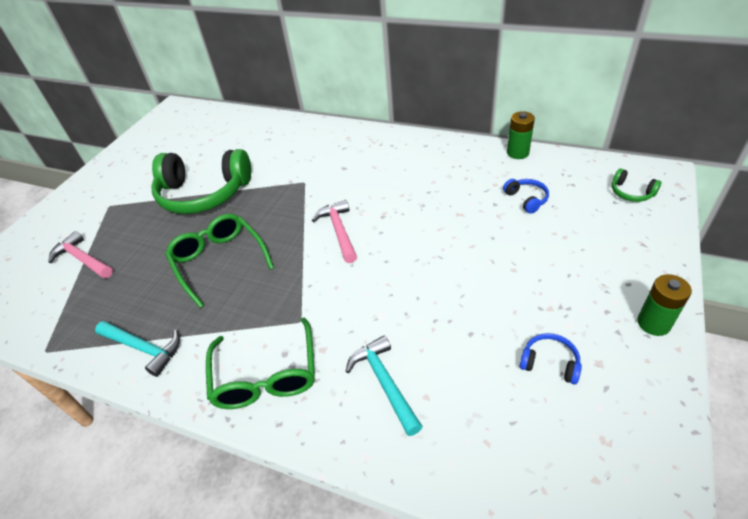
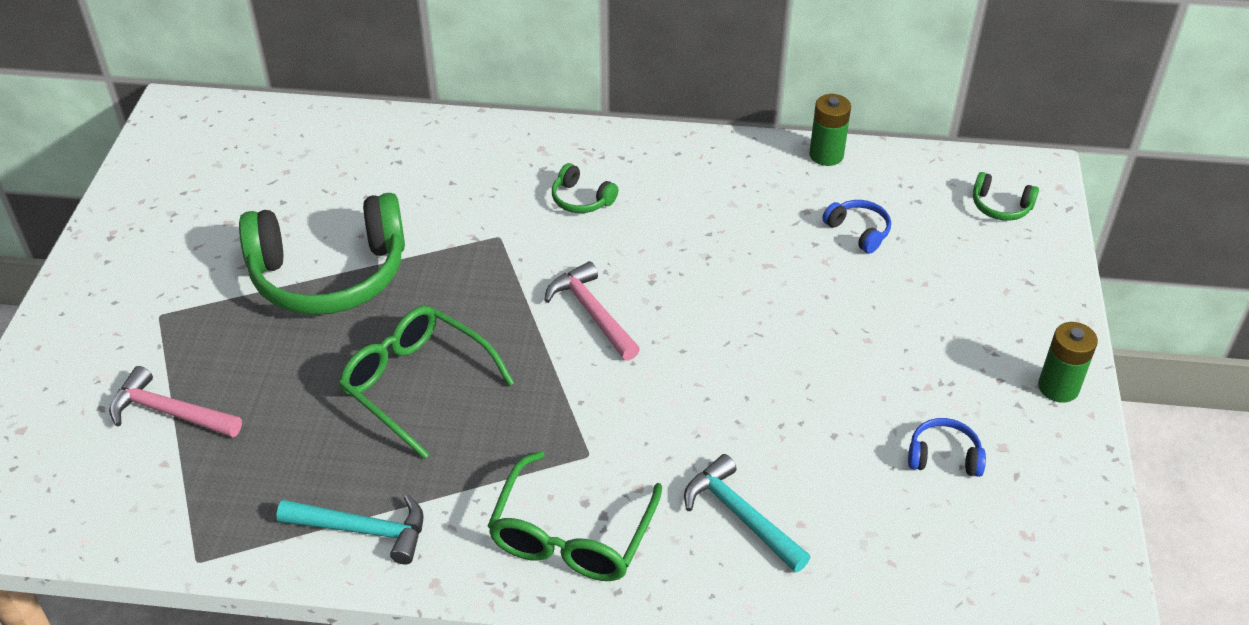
camera: 20 degrees left, 0 degrees up
(266, 376) = (572, 535): green glasses -> green glasses turned 45 degrees clockwise
(359, 166) = (581, 199): none -> green headphones

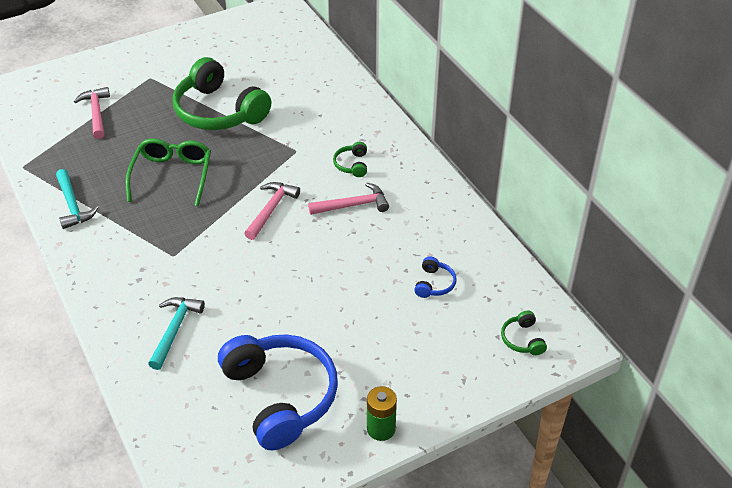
camera: 55 degrees right, 0 degrees up
(572, 535) = (118, 274): green glasses -> none
(658, 233) = (353, 205): none -> pink hammer
(826, 155) = (488, 241): green battery -> none
(943, 456) = (281, 396): blue headphones -> blue headphones, size x2.44

